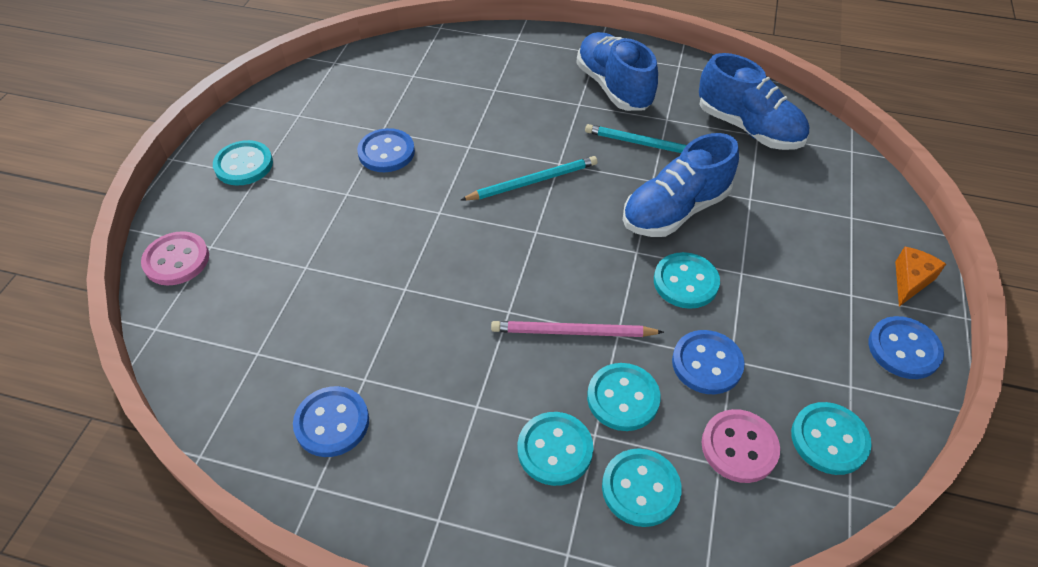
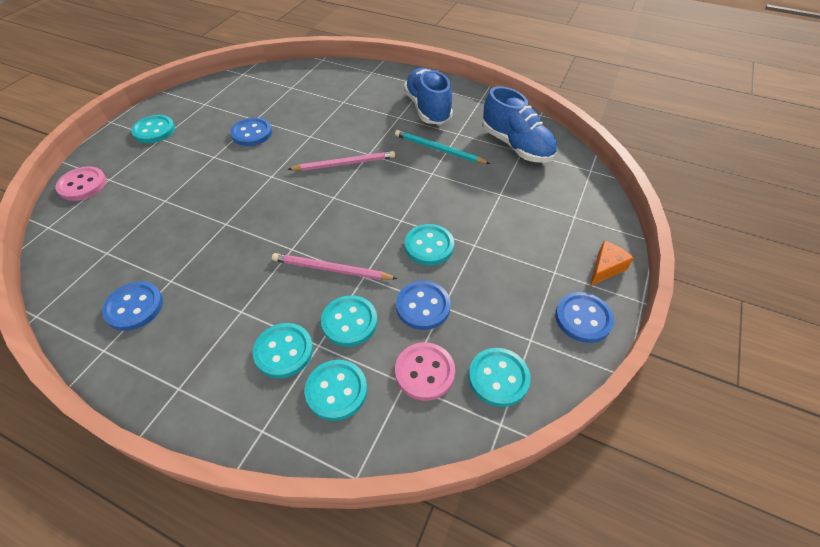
camera: 10 degrees right, 0 degrees up
(533, 181) = (345, 164): turquoise pencil -> pink pencil
(675, 211) = (440, 195): blue shoe -> none

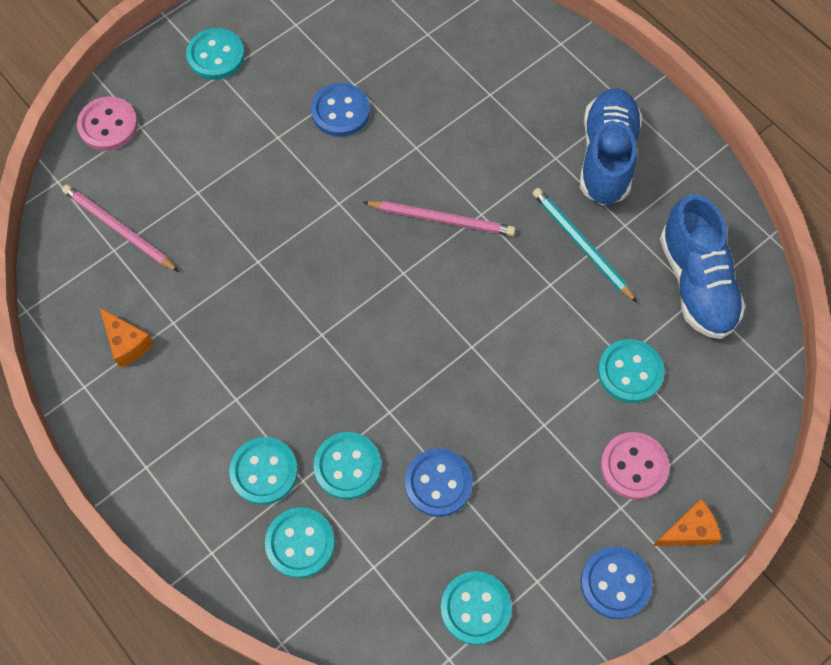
camera: 25 degrees right, 15 degrees up
(134, 307) = (127, 343): blue button -> orange cheese
(331, 269) = (356, 385): pink pencil -> pink pencil (119, 229)
(424, 372) = (400, 565): pink button -> pink button (633, 466)
(429, 246) = (487, 402): turquoise button -> turquoise button (630, 372)

